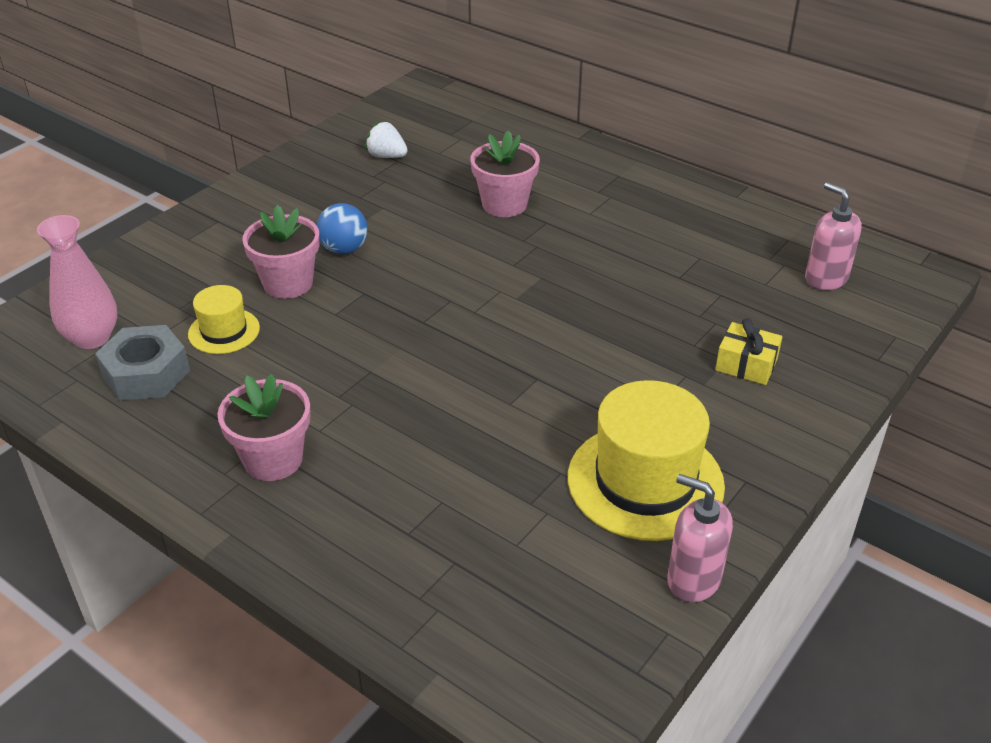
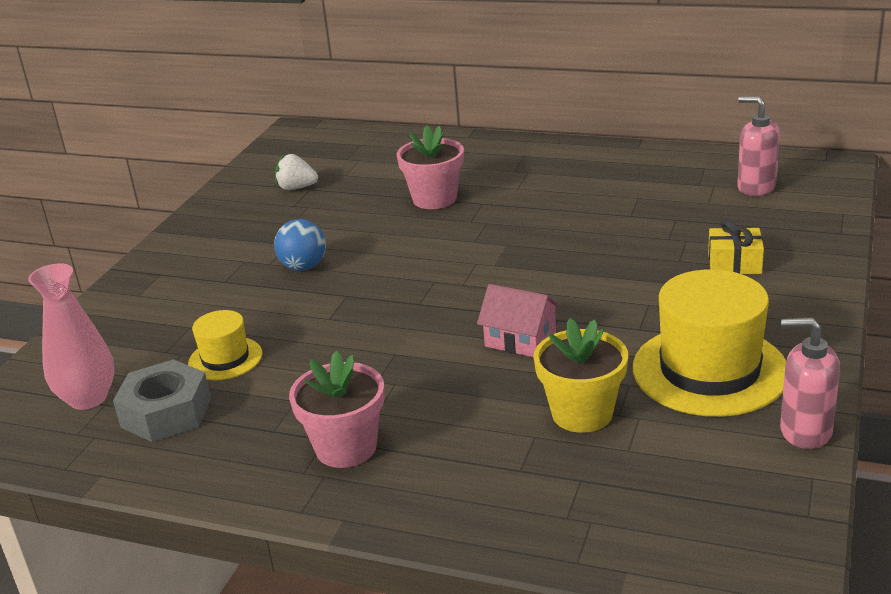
camera: 15 degrees left, 10 degrees down
(288, 283) = (265, 306): pink flower pot -> none
(490, 390) = (520, 339): none -> pink house
(498, 491) = (582, 413): none -> yellow flower pot

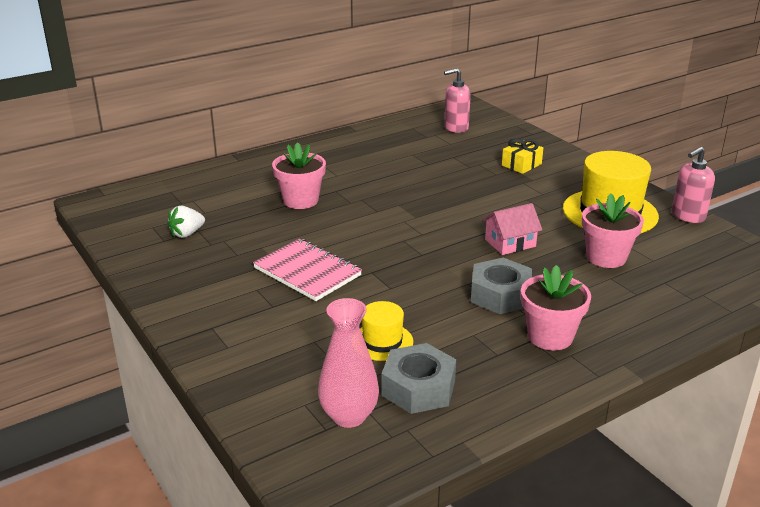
camera: 55 degrees left, 0 degrees up
(303, 267) = (307, 272): blue ball -> pink notebook
(395, 382) = (500, 295): none -> grey nut
(582, 413) = (606, 257): yellow flower pot -> pink flower pot

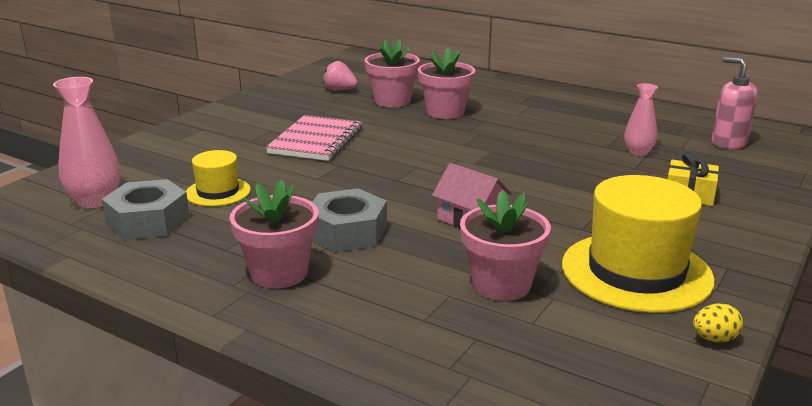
camera: 65 degrees right, 5 degrees down
(187, 234) = (339, 90): white strawberry -> pink strawberry
(247, 216) = (392, 101): none -> pink flower pot
(446, 158) = (638, 152): none -> pink vase
(688, 216) = (714, 339): pink soap dispenser -> yellow egg

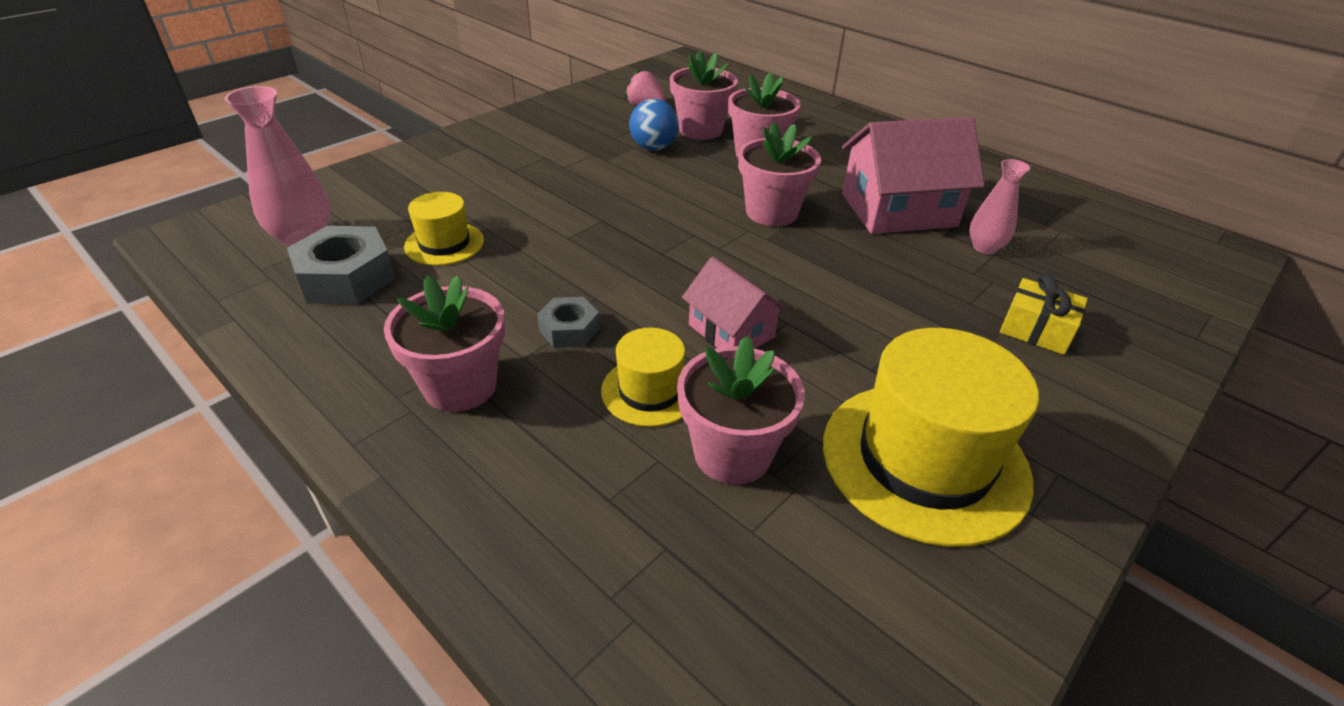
camera: 10 degrees right, 15 degrees up
(316, 141) = (589, 179): pink notebook -> none
(347, 232) = (569, 330): grey nut -> grey nut, size x0.58
(359, 116) = (653, 148): none -> blue ball
(425, 259) = (650, 391): none -> yellow hat
(471, 147) = (771, 212): none -> pink flower pot
(567, 136) = (898, 210): none -> pink house
(714, 339) = (1005, 613): yellow egg -> none
(728, 143) = (1112, 247): pink soap dispenser -> none

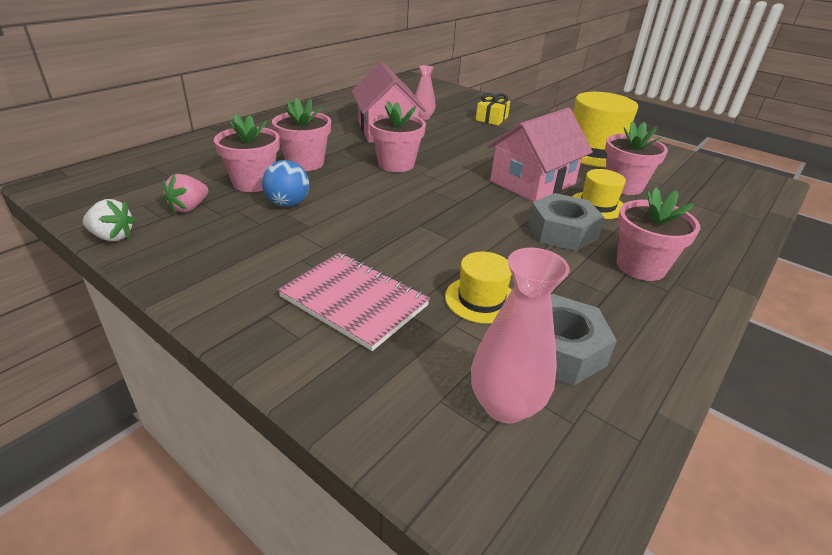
camera: 95 degrees left, 5 degrees down
(470, 179) = (354, 301): none -> pink notebook
(569, 330) = (562, 231): grey nut -> grey nut, size x1.74
(597, 87) = (112, 237): none -> white strawberry
(731, 331) = (532, 182): pink house -> pink house, size x1.72

